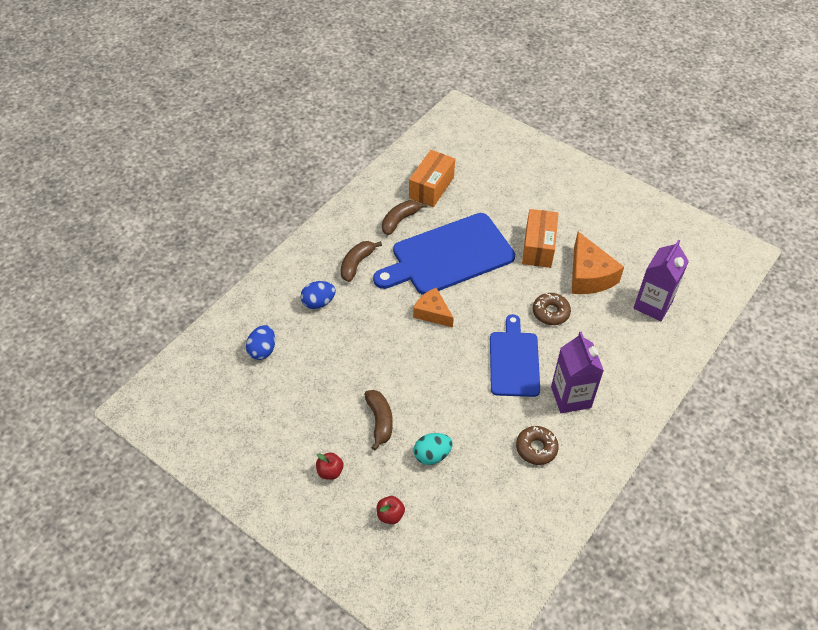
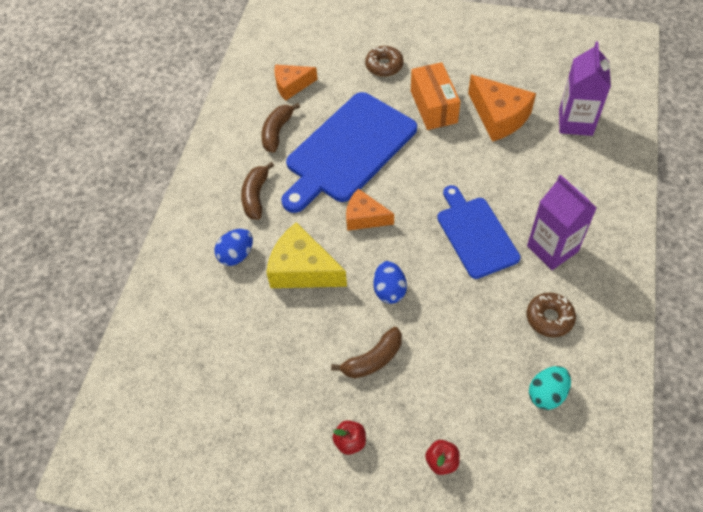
camera: 20 degrees left, 5 degrees up
(262, 350) = (201, 335): blue egg -> blue egg (389, 290)
(363, 333) = (302, 269): none -> yellow cheese
(380, 421) = (373, 359): brown banana -> brown banana turned 90 degrees clockwise
(431, 187) = (291, 85): orange box -> orange cheese
(432, 455) = (449, 373): turquoise egg -> turquoise egg (547, 394)
(550, 312) = (483, 169): brown donut -> brown donut (384, 65)

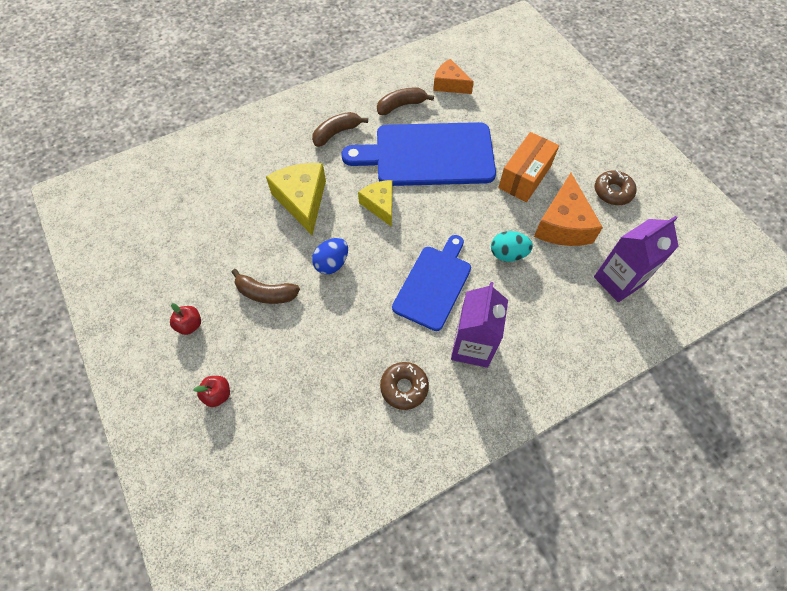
camera: 45 degrees right, 5 degrees up
(236, 255) = (280, 157): blue egg -> none
(364, 217) = (380, 205): orange cheese -> yellow cheese
(384, 65) = (528, 121): brown donut -> brown donut (613, 192)
(547, 394) = (332, 431): turquoise egg -> turquoise egg (508, 254)

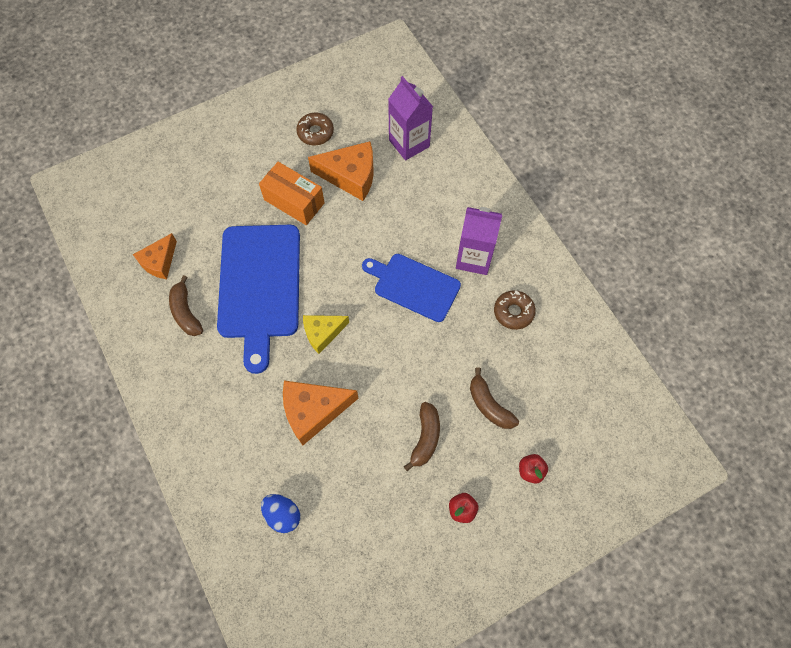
camera: 90 degrees left, 5 degrees up
(302, 201) = (313, 411): yellow cheese -> orange cheese
(332, 263) = (391, 377): blue egg -> blue egg (282, 515)
(336, 133) = (220, 380): brown banana -> brown banana (489, 405)
(508, 254) = (382, 223): turquoise egg -> none

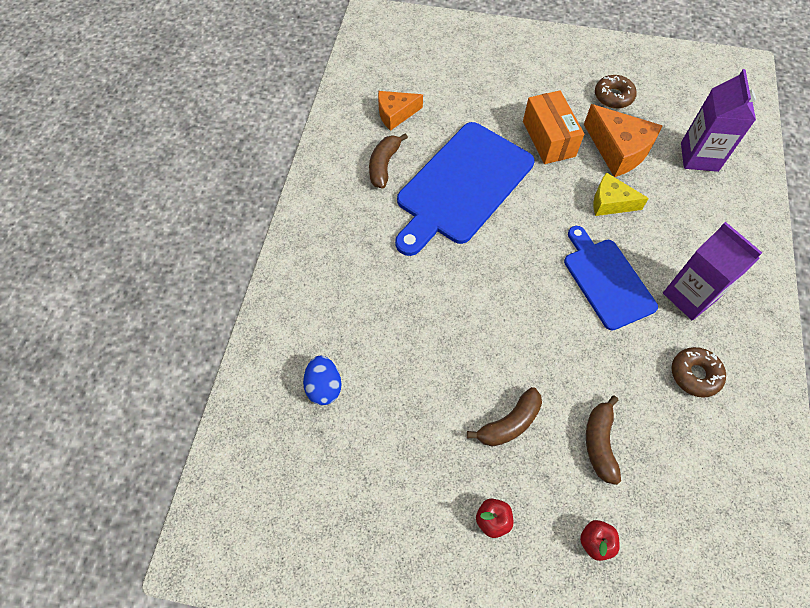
camera: 40 degrees right, 5 degrees down
(313, 411) = (424, 320): orange cheese -> none
(322, 333) = (486, 261): yellow cheese -> yellow cheese (610, 202)

